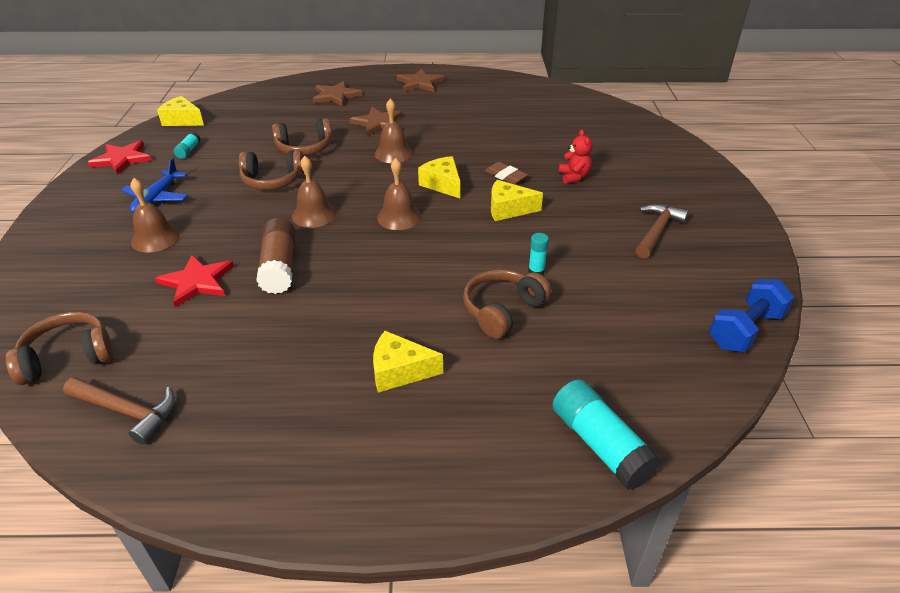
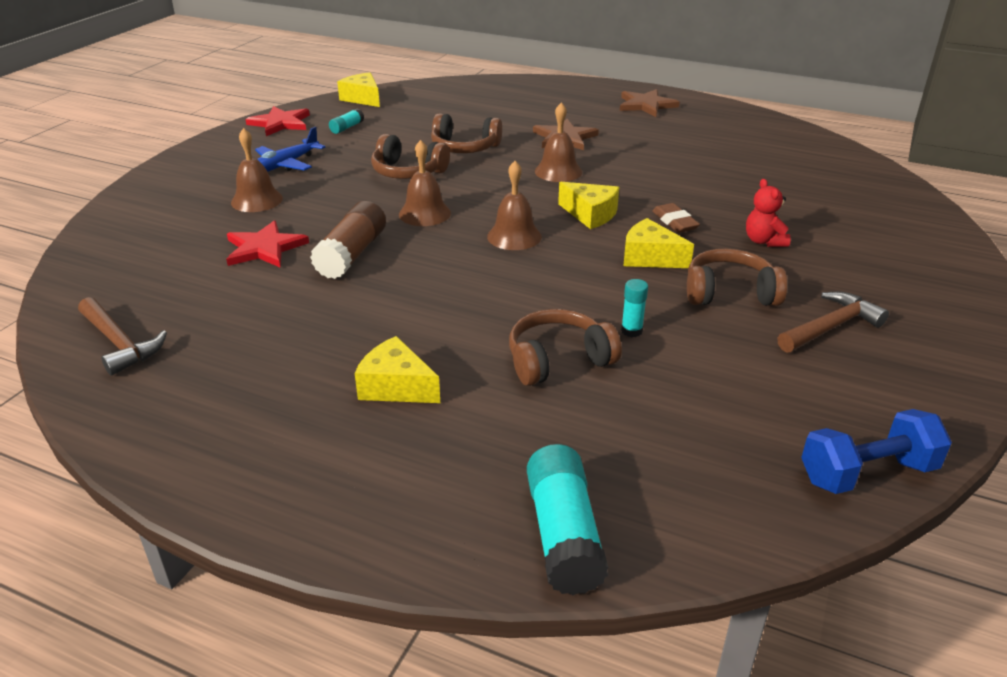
camera: 25 degrees right, 5 degrees down
(68, 357) = (107, 283): brown headphones -> brown headphones (729, 293)
(335, 96) = (538, 102): brown star -> none
(442, 184) = (590, 214): yellow cheese -> yellow cheese turned 135 degrees clockwise
(574, 177) = (764, 241): red teddy bear -> red teddy bear turned 150 degrees clockwise

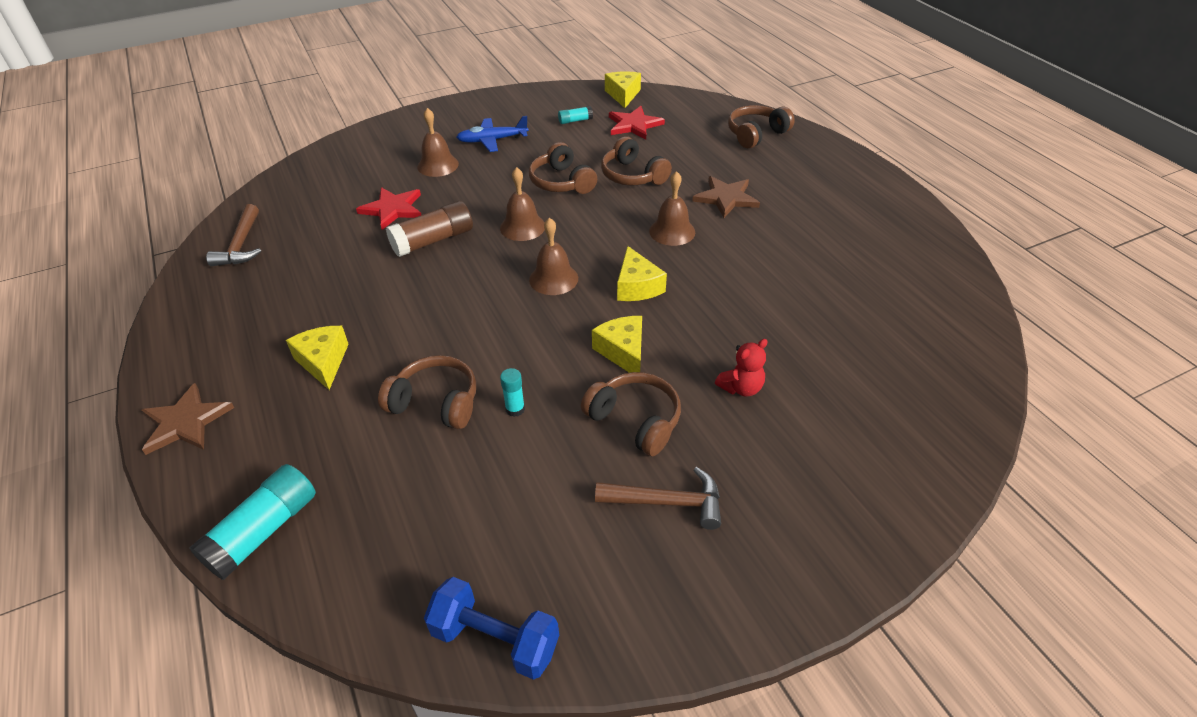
camera: 40 degrees right, 10 degrees up
(280, 123) = (537, 99): red star -> red star (634, 125)
(520, 93) = (756, 134): none -> brown headphones
(646, 105) = (852, 191): brown star -> brown star (185, 422)
(674, 222) = (693, 328): brown eraser -> none
(764, 241) = (741, 388): red teddy bear -> red teddy bear turned 150 degrees counterclockwise

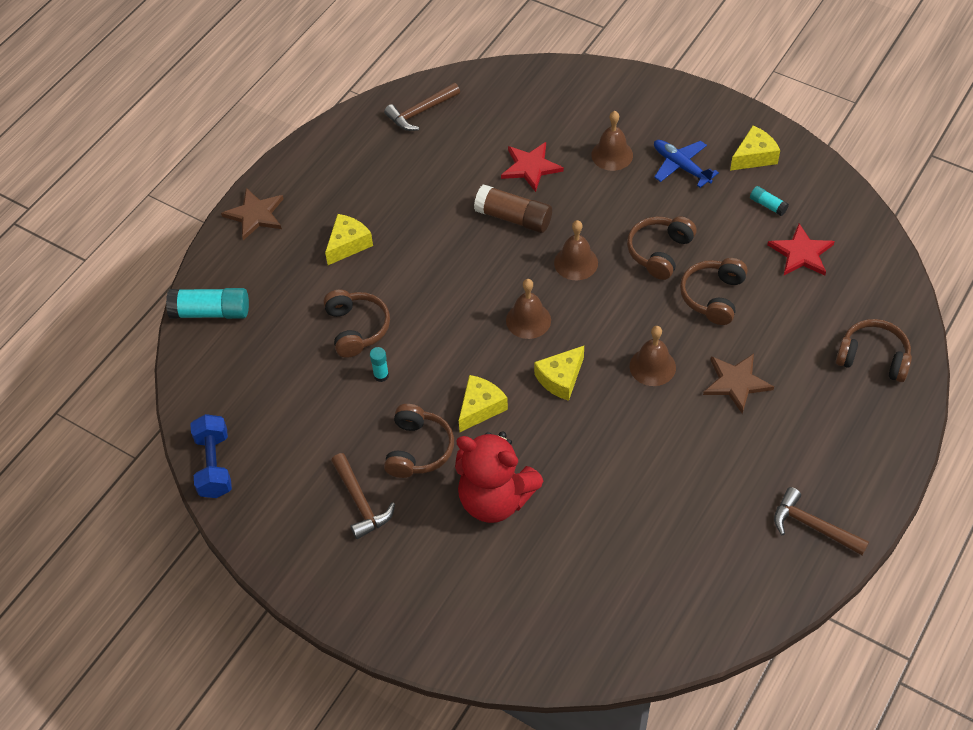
camera: 60 degrees right, 10 degrees up
(623, 95) = (851, 215): yellow cheese -> yellow cheese (754, 156)
(741, 388) = (495, 499): red teddy bear -> red teddy bear, size x2.15
(892, 218) = (813, 526): none -> brown hammer

